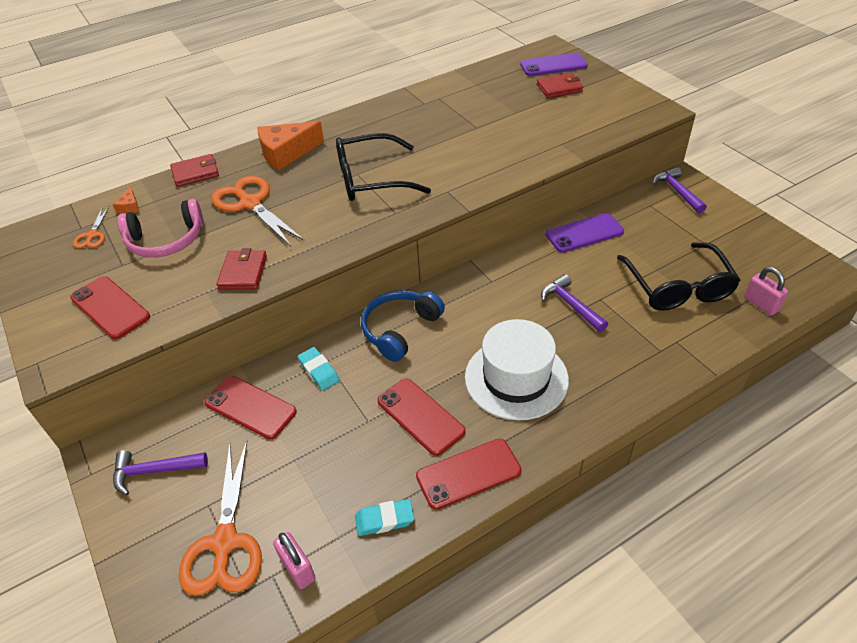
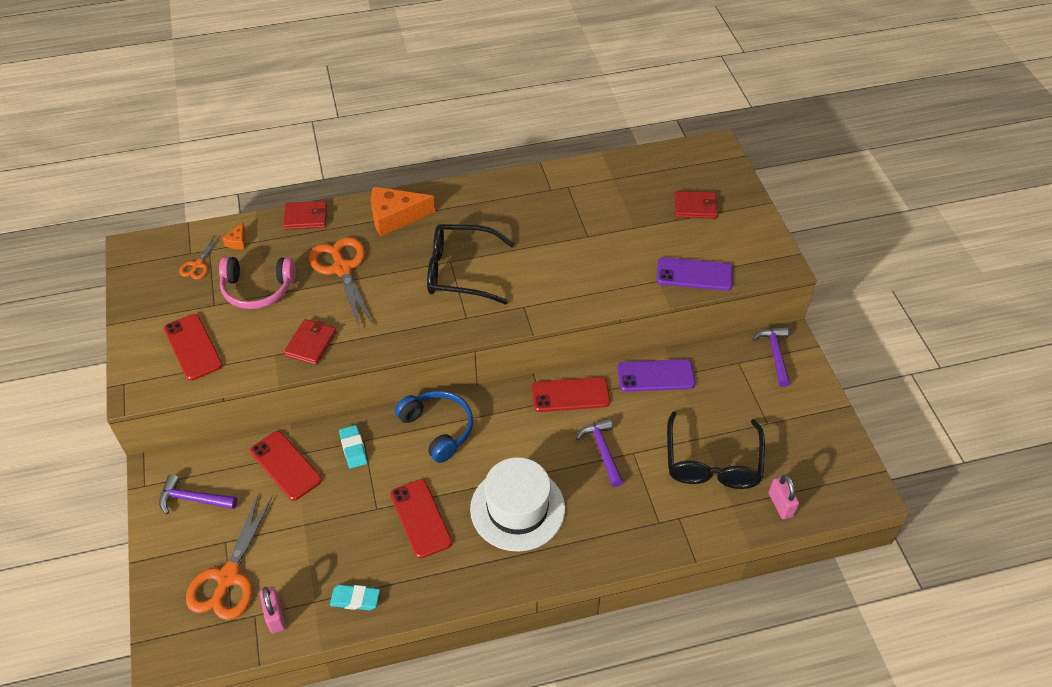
camera: 15 degrees right, 5 degrees up
(400, 329) = (438, 429): blue headphones -> blue headphones turned 90 degrees clockwise
(468, 473) = (437, 582): red phone -> red phone (570, 395)
(553, 65) = (705, 173): purple phone -> purple phone (694, 274)

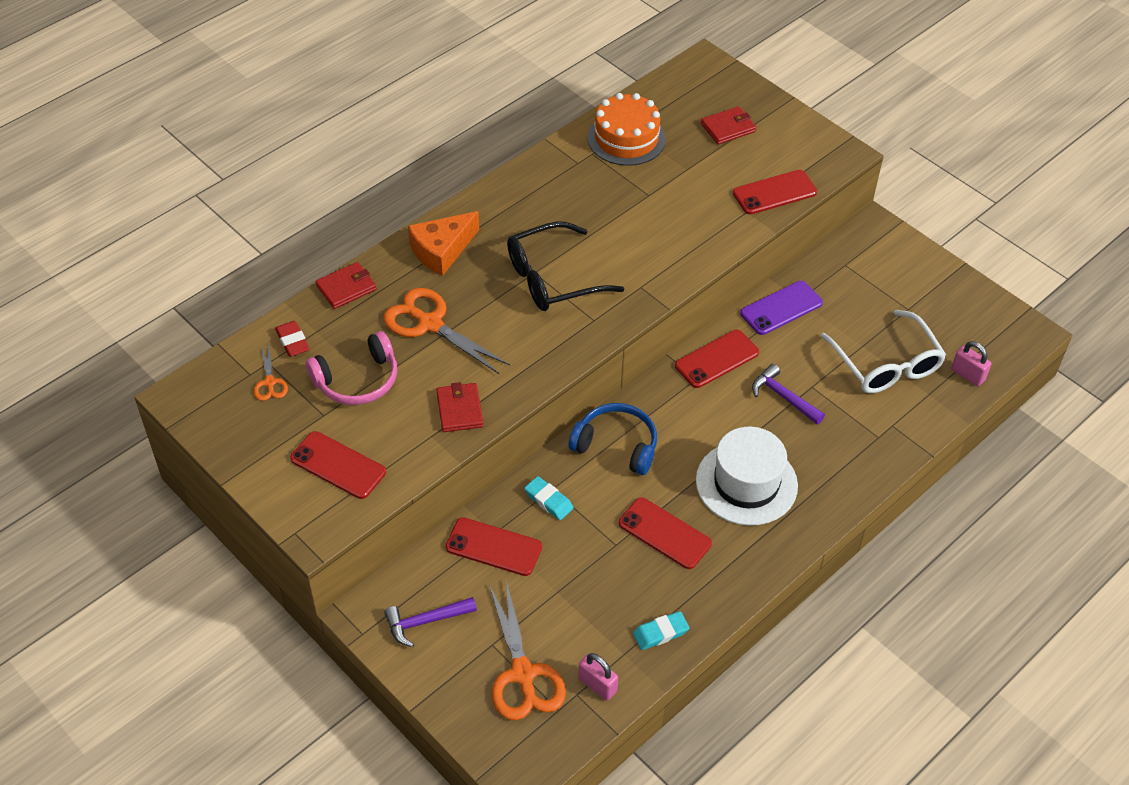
camera: 30 degrees left, 0 degrees up
(237, 241) = (293, 341): orange cheese -> red eraser
(604, 185) = (626, 138): none -> orange cake
(694, 274) = (774, 193): purple phone -> red phone
(712, 462) = (886, 364): black glasses -> white glasses
(775, 354) = (871, 244): purple hammer -> none

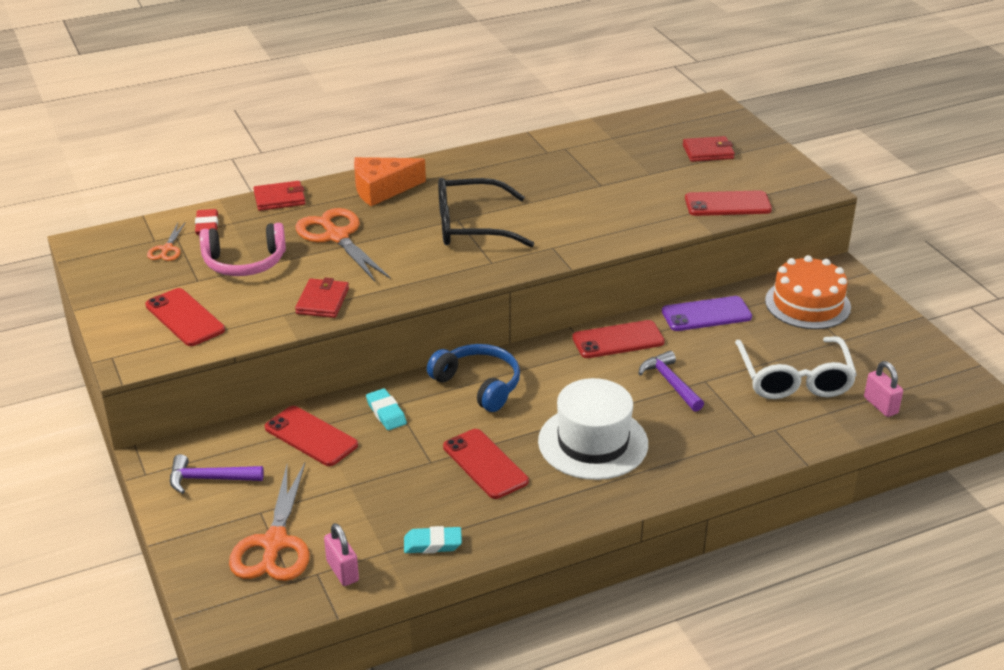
camera: 20 degrees right, 15 degrees down
(626, 138) = (604, 143): orange cake -> orange cake (807, 304)

